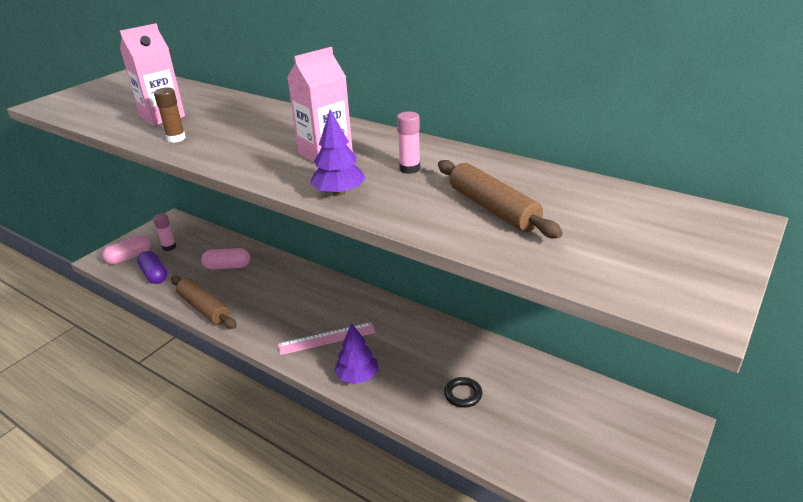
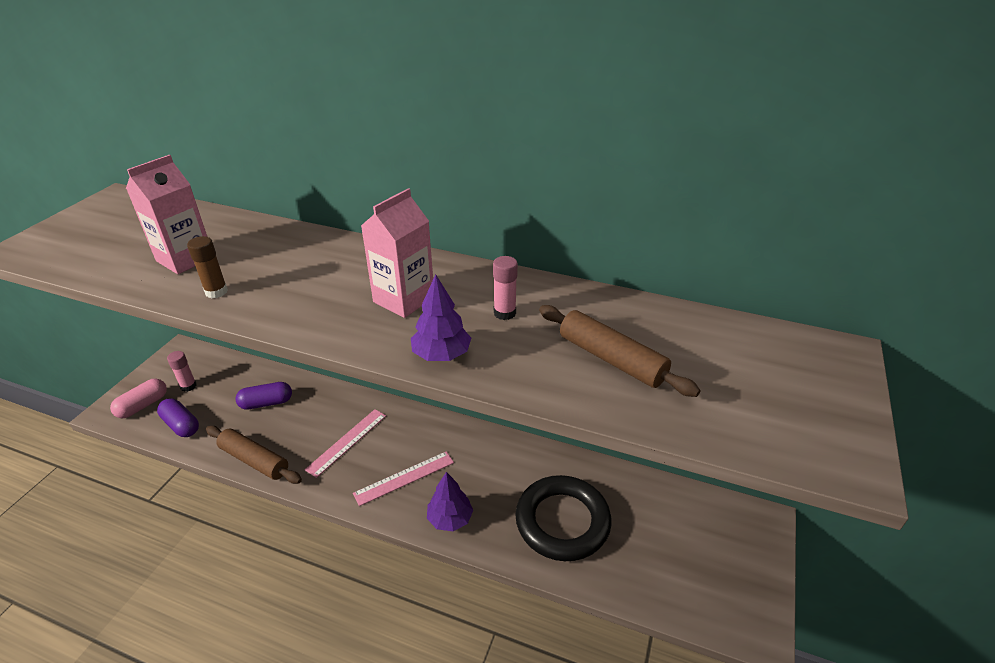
camera: 15 degrees left, 5 degrees up
(227, 266) = (266, 403): pink capsule -> purple capsule
(286, 304) = (347, 442): none -> pink ruler
(463, 394) = (562, 521): black ring -> black ring, size x2.47

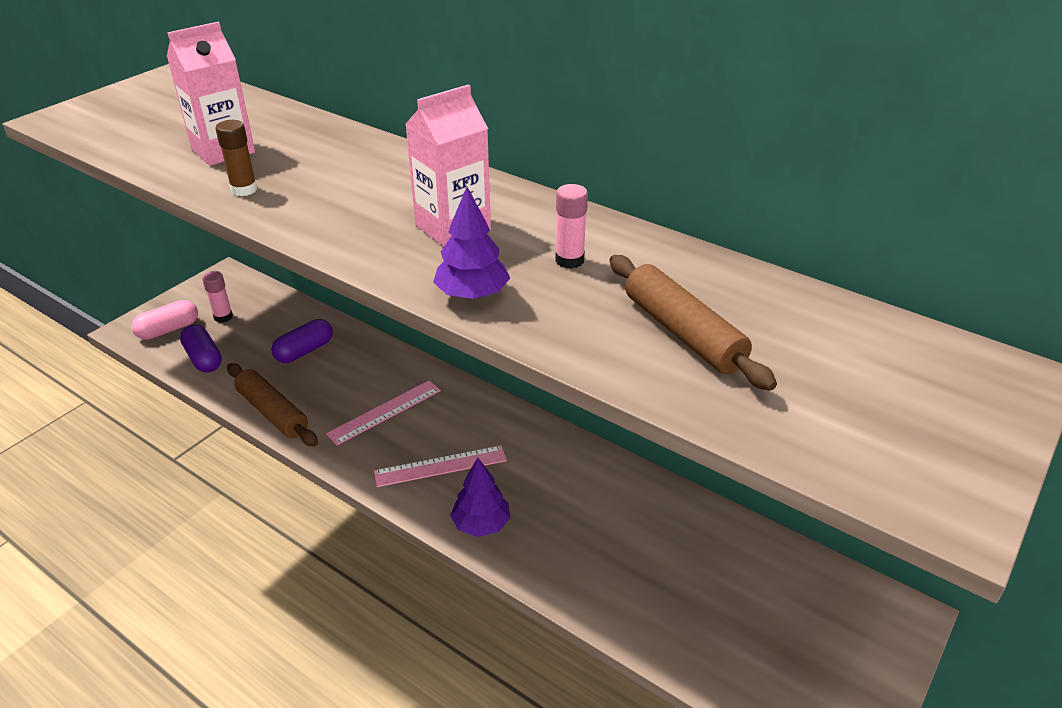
camera: 15 degrees right, 0 degrees up
(266, 403) = (304, 351): purple capsule -> purple capsule turned 45 degrees counterclockwise
(562, 521) = (622, 558): black ring -> none

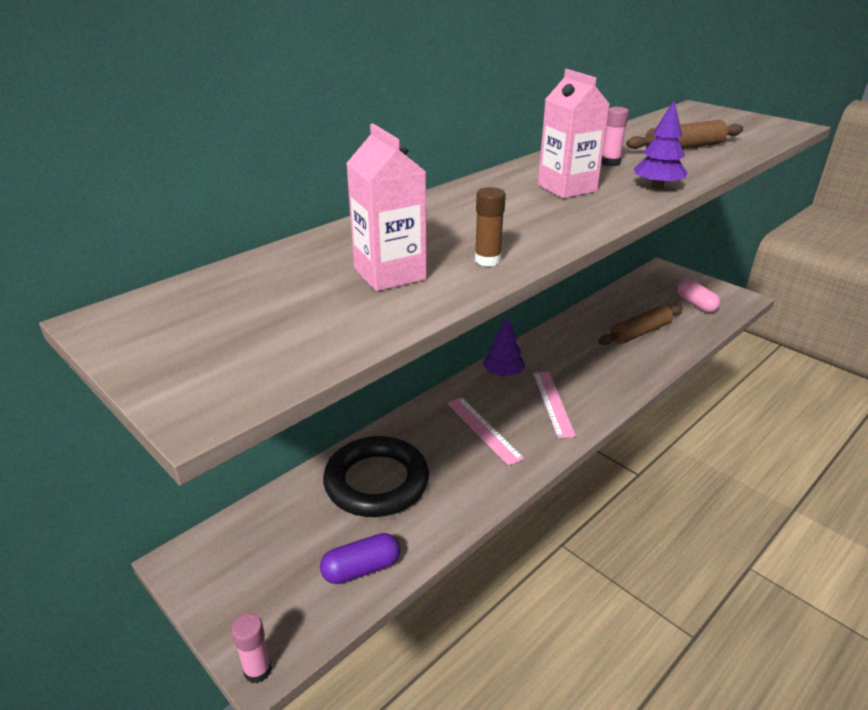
camera: 80 degrees left, 5 degrees down
(168, 330) = (284, 613): pink capsule -> pink capsule (696, 304)
(223, 317) = (281, 556): pink glue stick -> pink glue stick (258, 670)
(273, 412) = (471, 503): brown rolling pin -> brown rolling pin (640, 332)
(304, 351) = (376, 482): purple capsule -> black ring
(481, 524) = (612, 388): purple tree -> purple tree (503, 374)

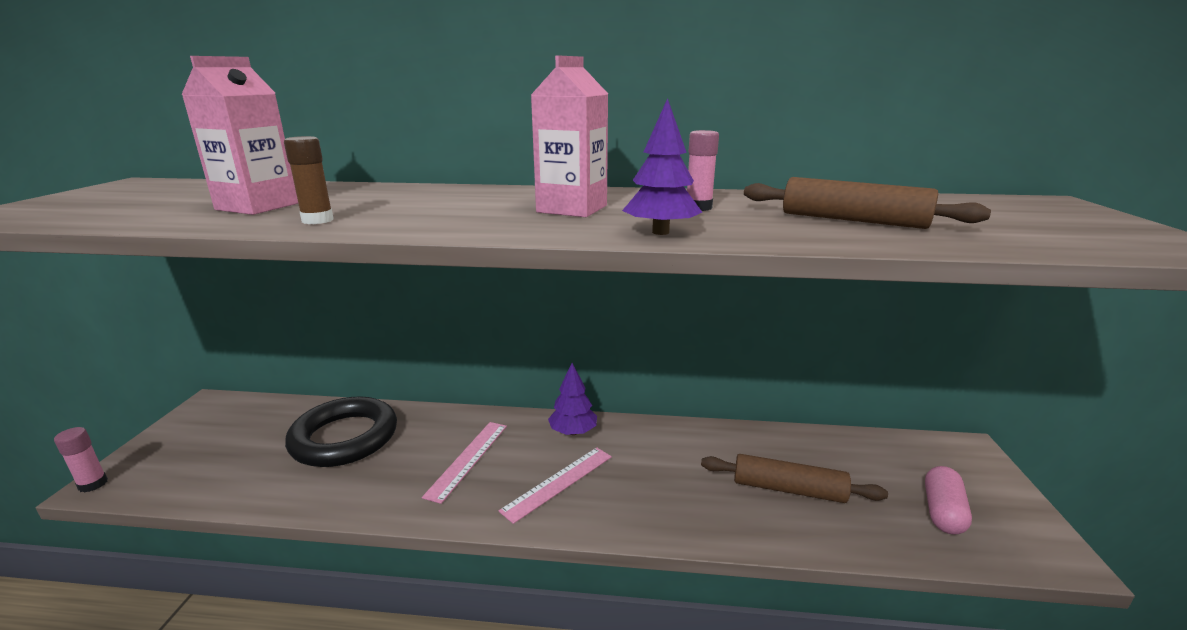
camera: 50 degrees right, 10 degrees down
(361, 569) = (224, 480): purple capsule -> none

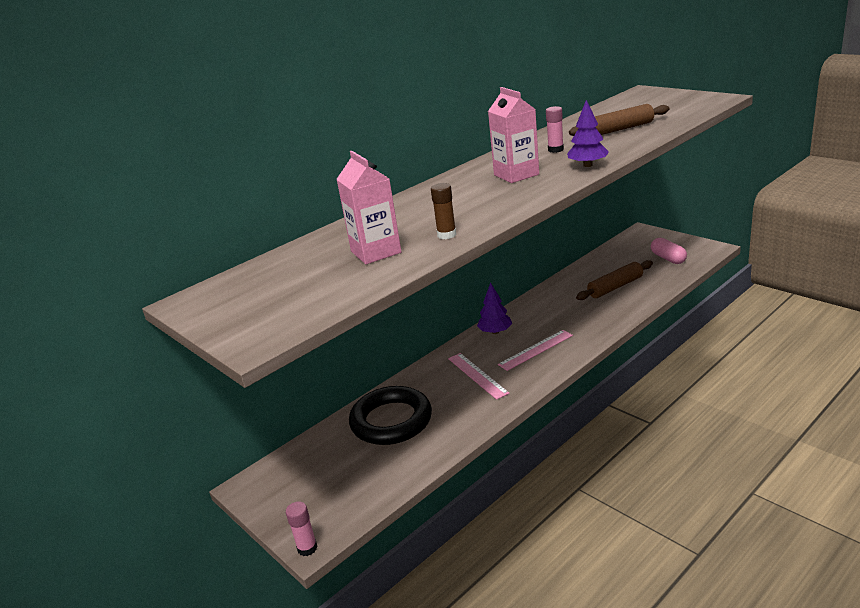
camera: 45 degrees left, 5 degrees up
(558, 482) = (536, 350): pink ruler -> pink ruler turned 60 degrees clockwise

